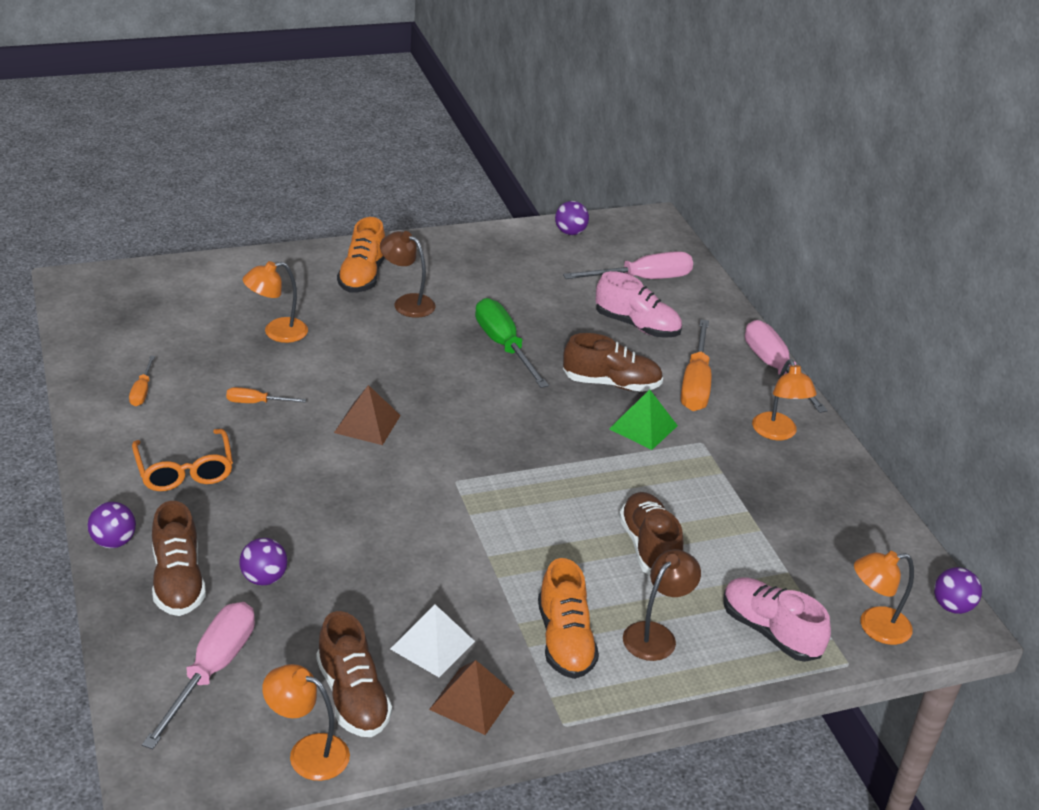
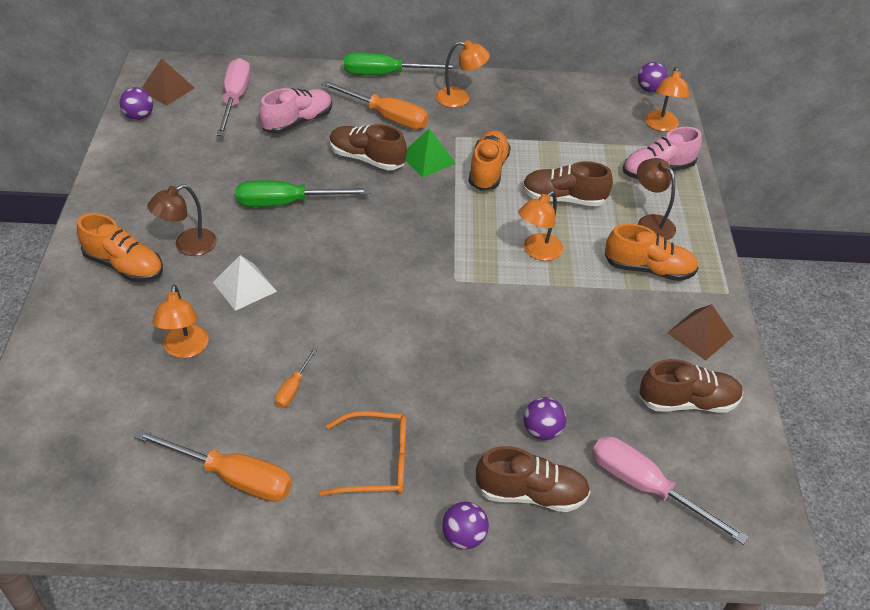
camera: 70 degrees left, 10 degrees up
(142, 391) = (232, 477): orange screwdriver -> orange screwdriver, size x1.99
(307, 752) = (740, 442): orange lamp -> orange lamp (537, 252)
(367, 424) = (358, 316): brown pyramid -> brown pyramid (167, 89)
(432, 645) = (640, 342): white pyramid -> white pyramid (244, 286)
(611, 383) = (366, 159): brown shoe -> brown shoe turned 90 degrees counterclockwise
(657, 477) = (488, 170): none -> orange shoe
(774, 369) = (386, 74): pink screwdriver -> green screwdriver

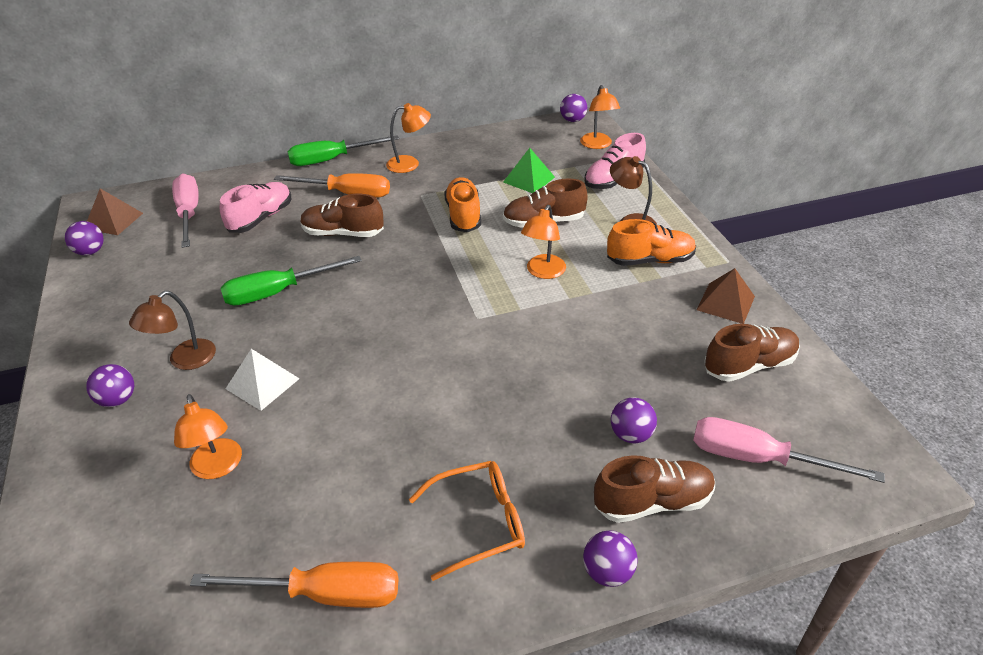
camera: 15 degrees left, 5 degrees down
(124, 265) = (118, 400): orange shoe -> purple ball
(293, 388) = (356, 472): orange screwdriver -> none
(427, 159) = (402, 219): green pyramid -> green pyramid (529, 179)

